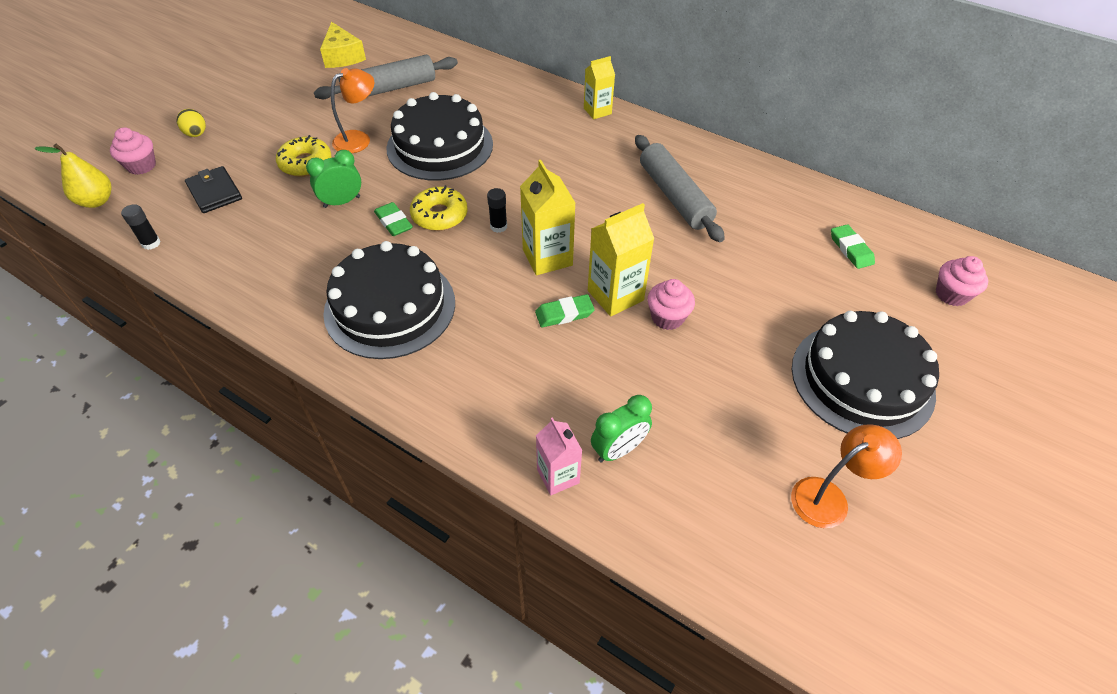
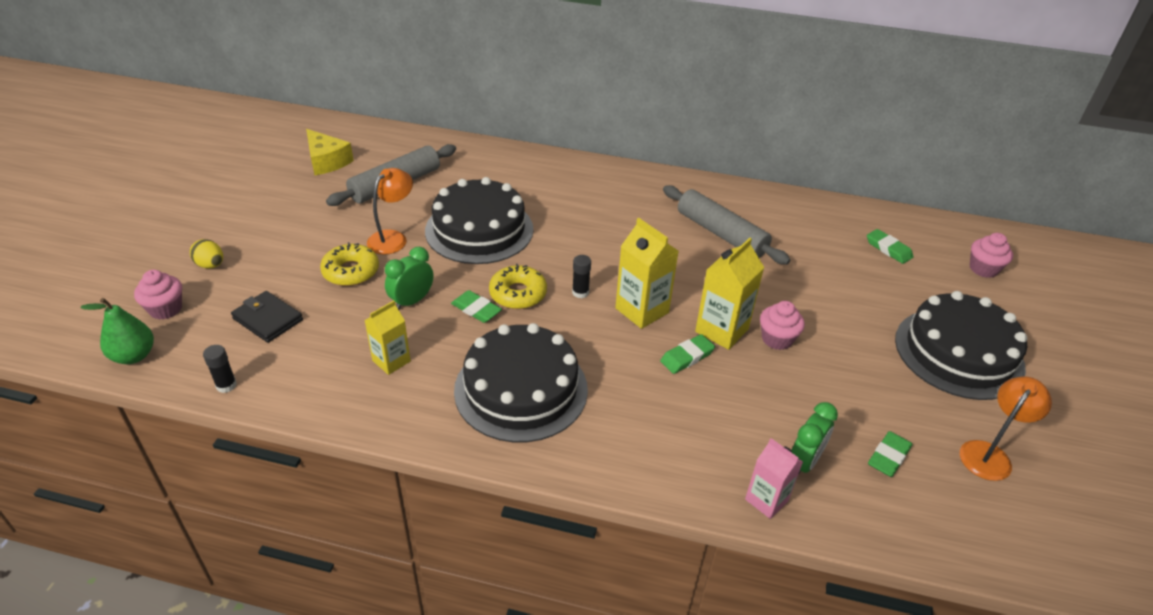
camera: 20 degrees left, 10 degrees down
(96, 201) = (134, 356): yellow pear -> green pear
(597, 111) = (609, 171): yellow carton -> yellow carton (391, 361)
(712, 468) = (888, 457): none -> green eraser

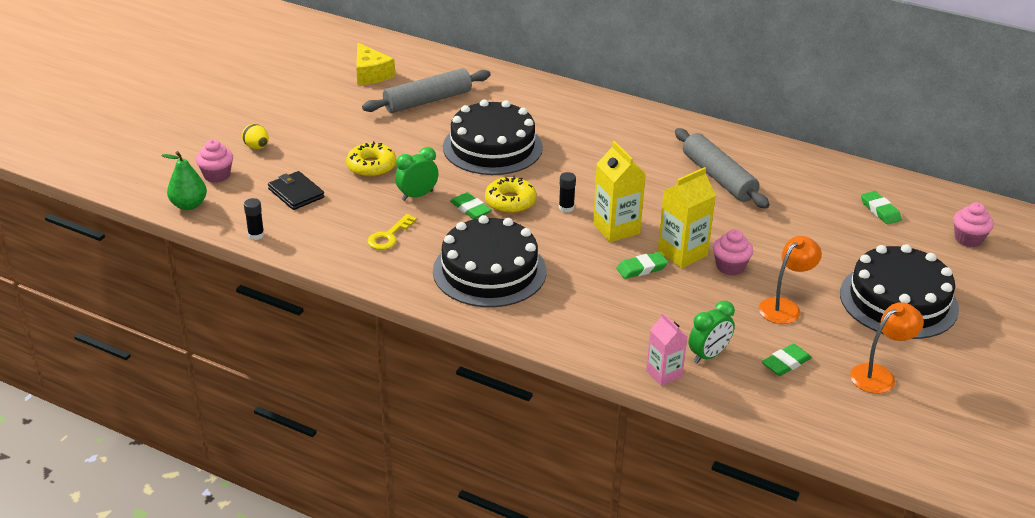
camera: 15 degrees right, 5 degrees down
(391, 361) = (389, 236): yellow carton -> yellow key
(392, 238) = (414, 144): orange lamp -> orange lamp (785, 307)

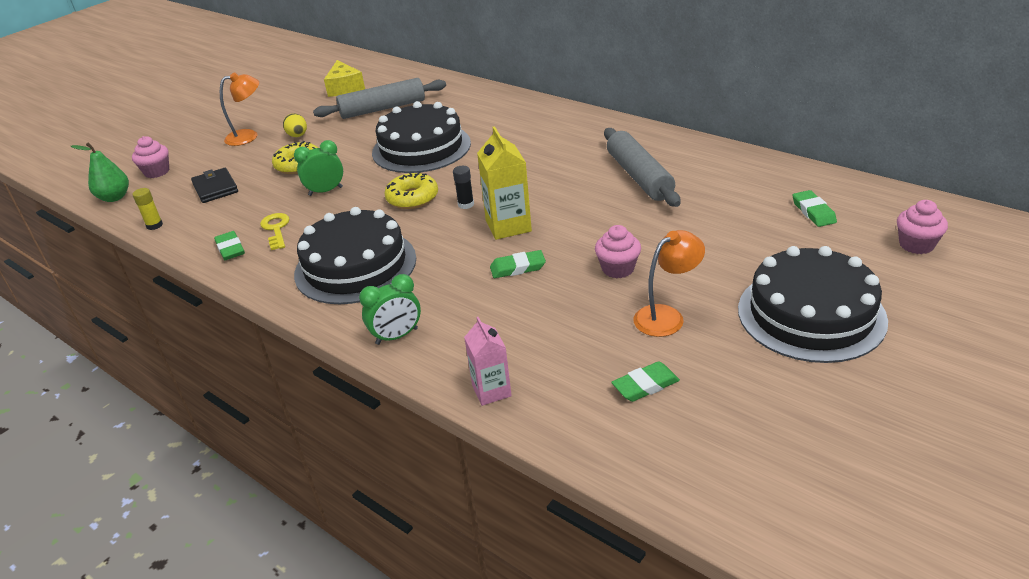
camera: 15 degrees right, 0 degrees up
(256, 235) = (154, 225): black glue stick -> yellow glue stick
(257, 147) = (207, 148): yellow egg -> yellow egg (298, 136)
(389, 236) = (276, 229): yellow key -> yellow key turned 120 degrees clockwise
(470, 209) = (369, 204): green eraser -> green eraser (230, 249)
(682, 253) = (569, 253): yellow carton -> none
(708, 355) = (554, 370): green clock -> green clock (397, 336)
(879, 375) = (762, 408): orange lamp -> orange lamp (248, 136)

